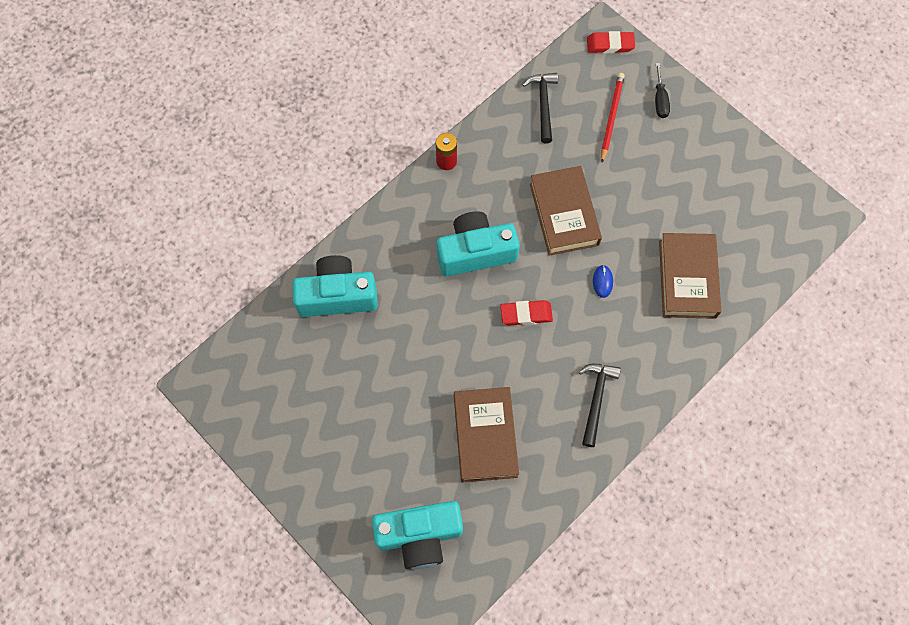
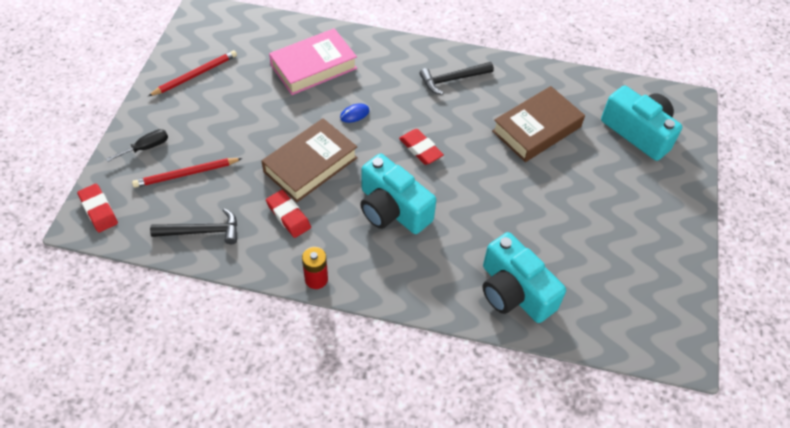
camera: 125 degrees left, 15 degrees down
(519, 171) = (288, 216): none -> red eraser
(543, 104) = (202, 231): black hammer -> black hammer turned 150 degrees counterclockwise
(687, 279) = (313, 67): brown book -> pink book
(732, 172) = (195, 75): none -> red pencil

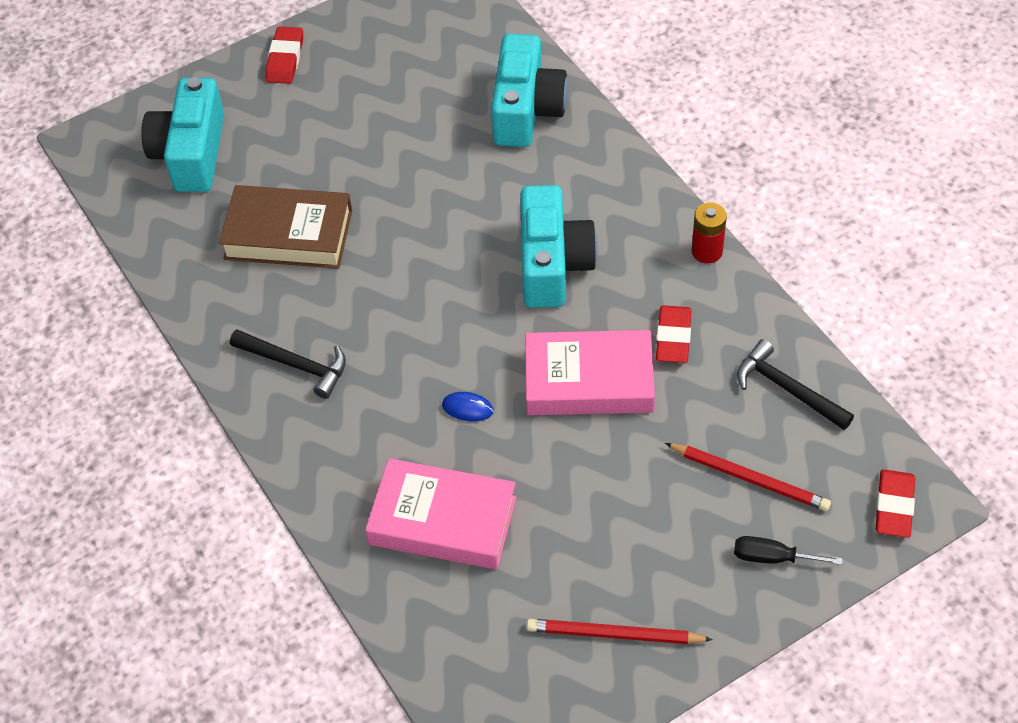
camera: 130 degrees left, 0 degrees up
(310, 165) = (589, 380): brown book -> pink book
(420, 149) = (443, 306): red eraser -> red eraser (285, 59)

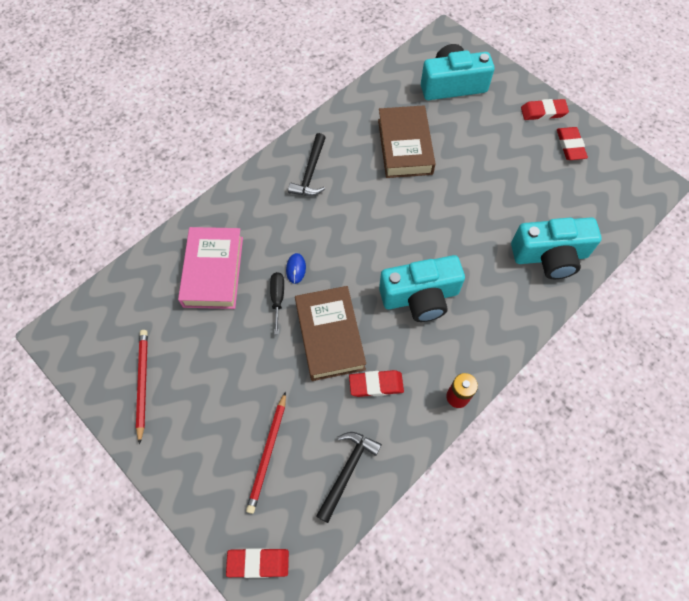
camera: 75 degrees right, 10 degrees up
(355, 44) = (570, 146): none -> red eraser
(589, 380) = (329, 336): pink book -> brown book
(772, 557) = (207, 477): black screwdriver -> black screwdriver (277, 298)

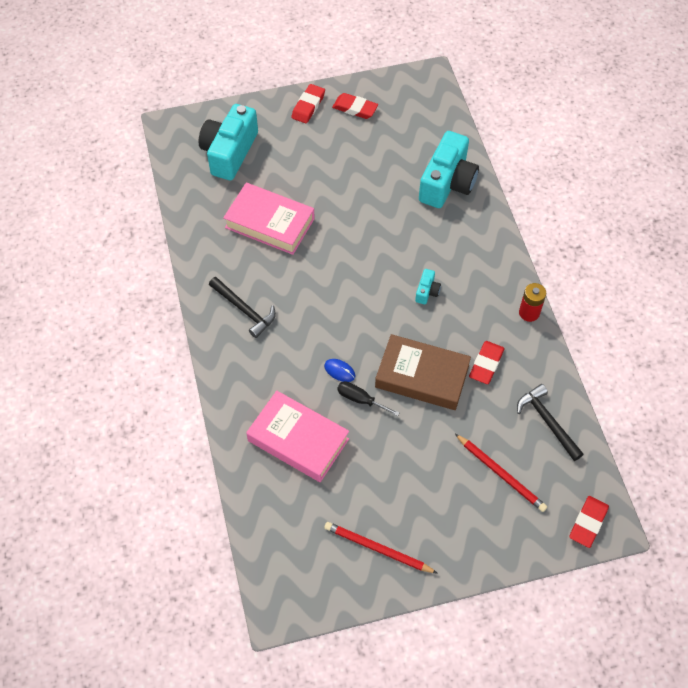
camera: 60 degrees left, 5 degrees down
(405, 146) = (270, 223): brown book -> pink book
(420, 297) = (427, 291): turquoise camera -> turquoise camera, size x0.43

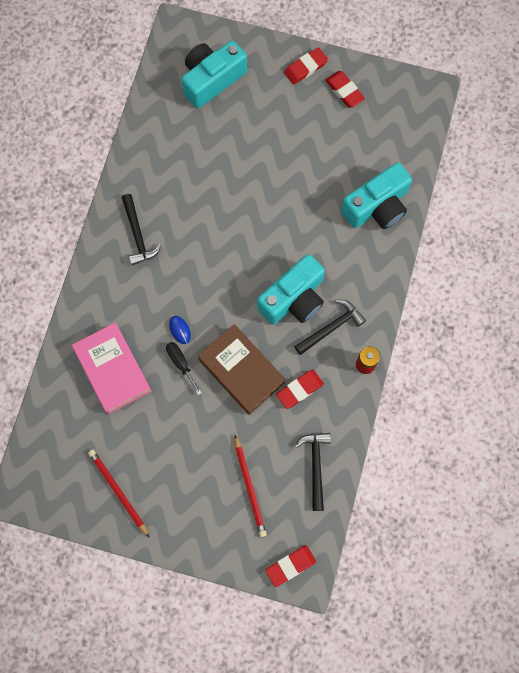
camera: 30 degrees right, 15 degrees up
(270, 223) = (205, 166): pink book -> none
(427, 291) = (294, 299): turquoise camera -> turquoise camera, size x2.33
(477, 298) = (331, 327): none -> black hammer

